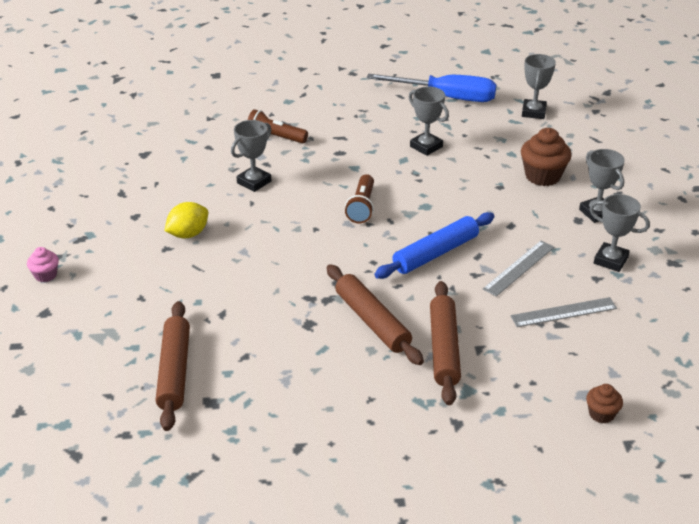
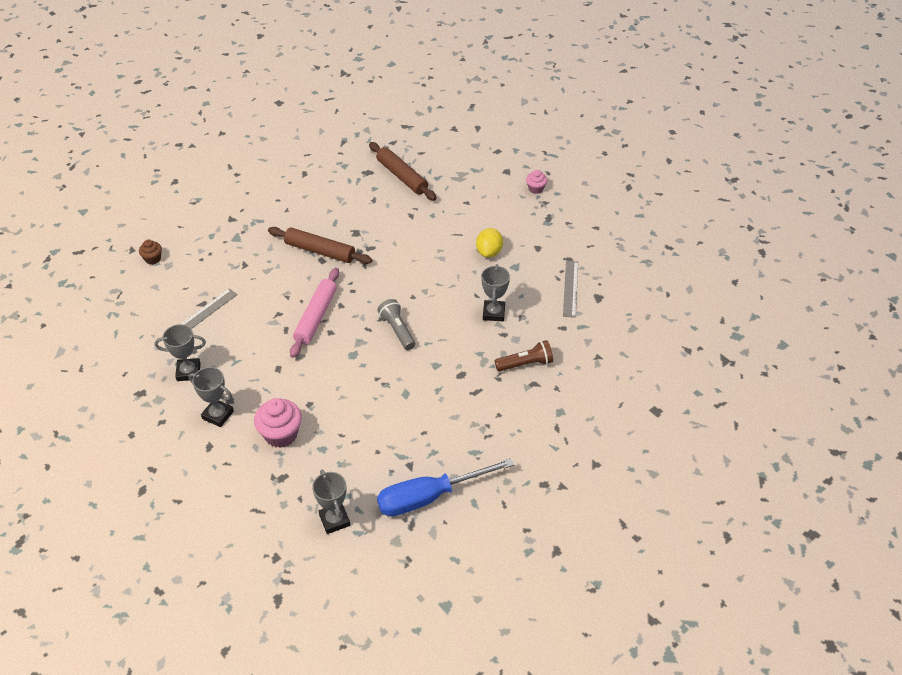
camera: 145 degrees right, 10 degrees up
(362, 207) = (397, 330): brown flashlight -> grey flashlight
(426, 147) = (398, 418): grey trophy -> none
(435, 253) = (316, 317): blue rolling pin -> pink rolling pin
(443, 348) = (265, 254): brown rolling pin -> none
(519, 268) = (251, 333): grey ruler -> grey ruler (570, 288)
(542, 176) = (281, 434): brown cupcake -> pink cupcake

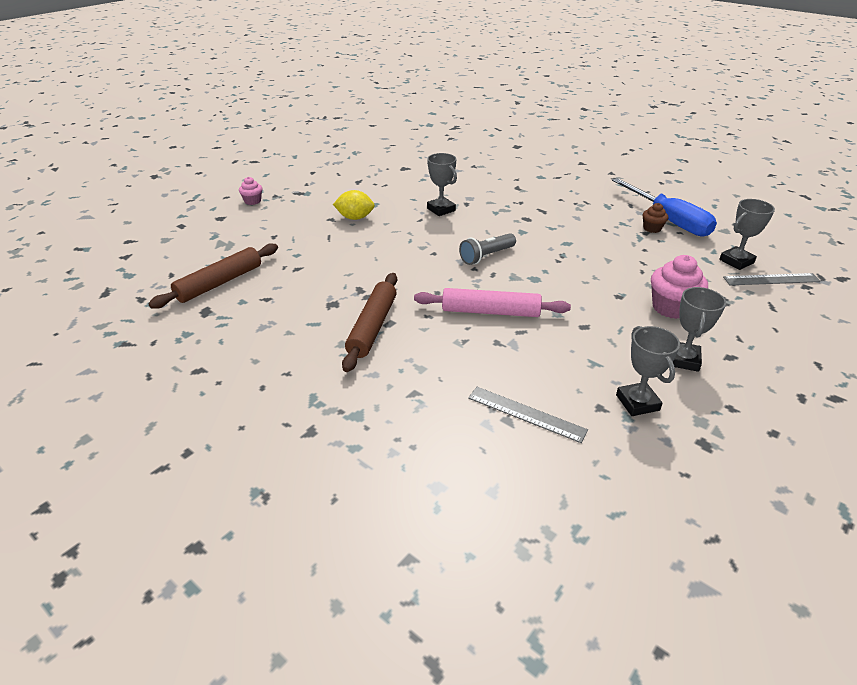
camera: 100 degrees left, 10 degrees down
(153, 259) = (426, 515): brown cupcake -> brown cupcake (652, 228)
(494, 313) = (441, 209): grey trophy -> grey trophy turned 60 degrees clockwise
(526, 364) = (497, 192): brown flashlight -> none
(570, 288) = (397, 179): grey ruler -> grey ruler (771, 279)

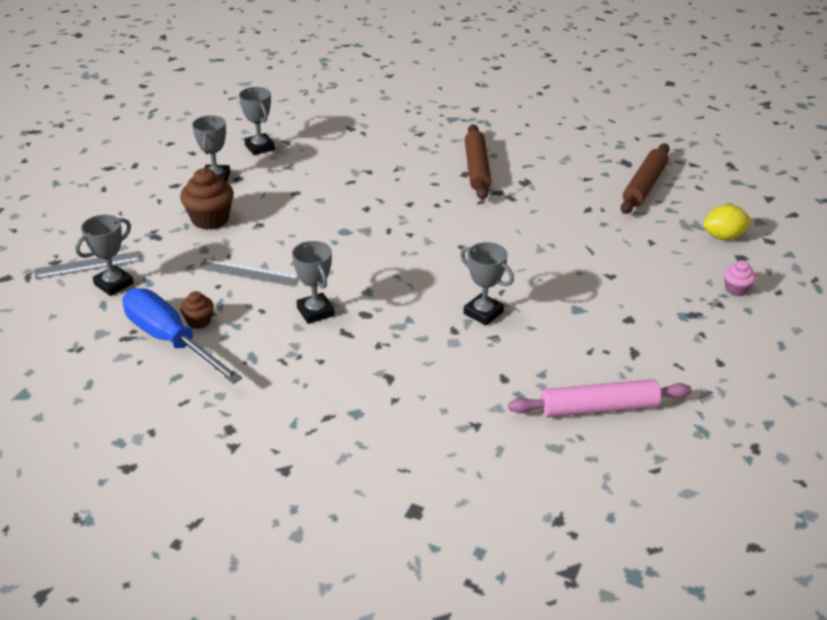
camera: 165 degrees right, 0 degrees up
(355, 218) = (583, 282): yellow lemon -> yellow lemon (723, 236)
(486, 256) = (401, 250): grey flashlight -> none
(490, 312) = (381, 193): pink rolling pin -> pink rolling pin (598, 407)
(526, 413) = (338, 132): grey ruler -> grey ruler (248, 273)
(563, 224) = (315, 312): none -> grey trophy
(671, 307) = (210, 219): pink cupcake -> brown cupcake

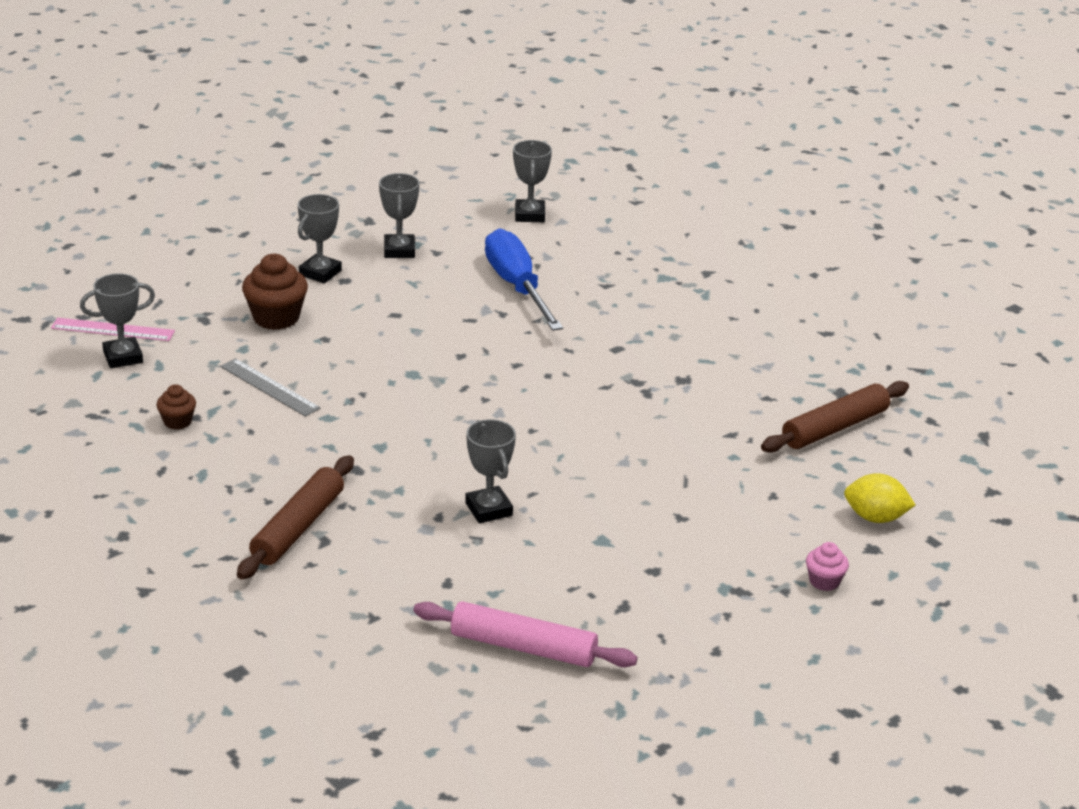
camera: 25 degrees right, 5 degrees down
(88, 265) = (113, 329): grey ruler -> pink ruler
(170, 340) = (134, 431): blue screwdriver -> blue screwdriver (517, 287)
(315, 312) = (305, 450): grey trophy -> grey trophy (529, 215)
(477, 169) = (637, 347): brown rolling pin -> brown rolling pin (298, 528)

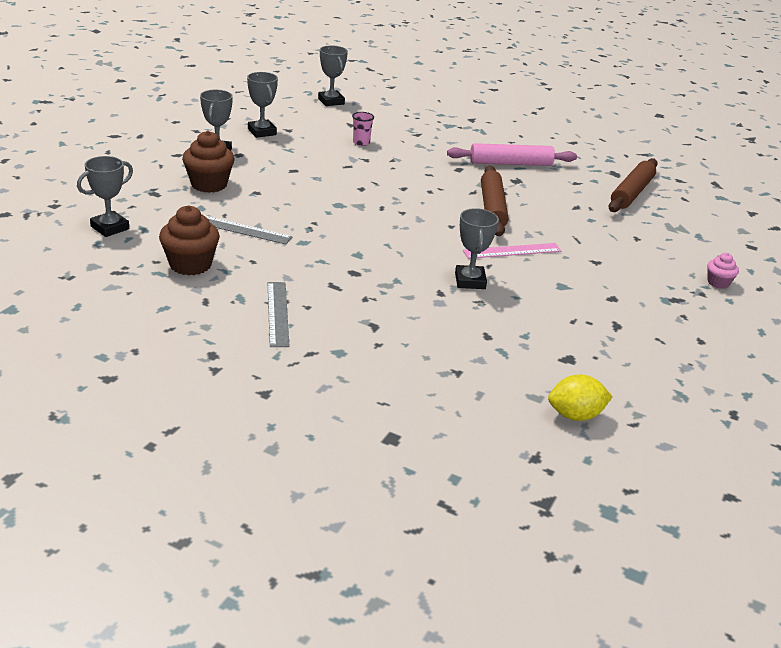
camera: 25 degrees left, 0 degrees up
(113, 329) = (86, 210): pink ruler -> pink ruler (512, 251)
(177, 422) = (190, 265): brown cupcake -> brown cupcake, size x1.80
(228, 502) = (278, 313): none -> grey ruler
(298, 528) = (346, 320): brown rolling pin -> brown rolling pin (492, 208)
(488, 509) = (470, 281): grey trophy -> grey trophy turned 45 degrees clockwise
(517, 287) = (361, 143): blue screwdriver -> pink cup
(523, 647) = (579, 367): pink rolling pin -> pink rolling pin (510, 163)
(875, 517) = (707, 239): yellow lemon -> yellow lemon (575, 415)

